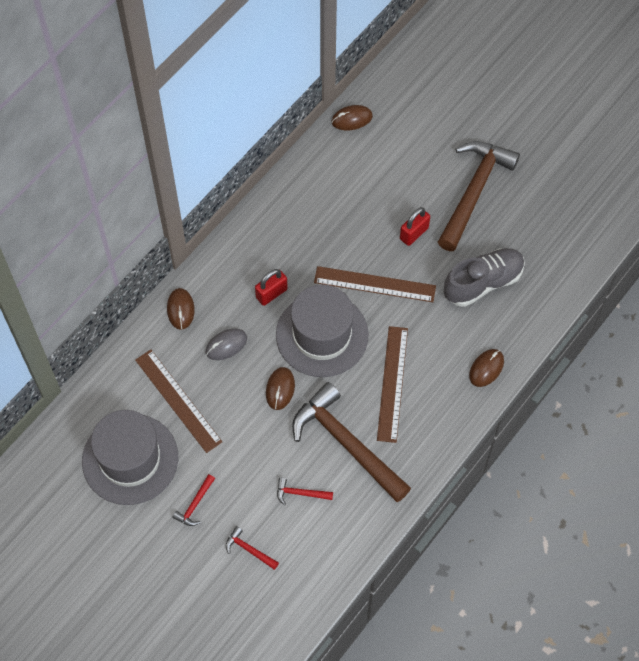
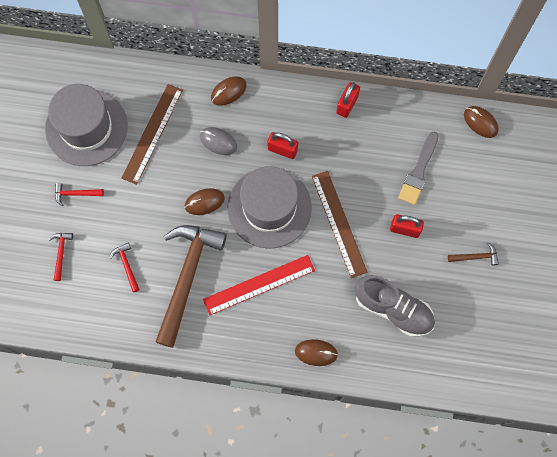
camera: 60 degrees right, 10 degrees up
(262, 216) = (347, 104): none -> red padlock
(366, 193) = (418, 172): none -> grey brush
(392, 383) = (259, 285): brown ruler -> red ruler
(474, 191) = (475, 256): brown hammer -> brown hammer, size x0.40

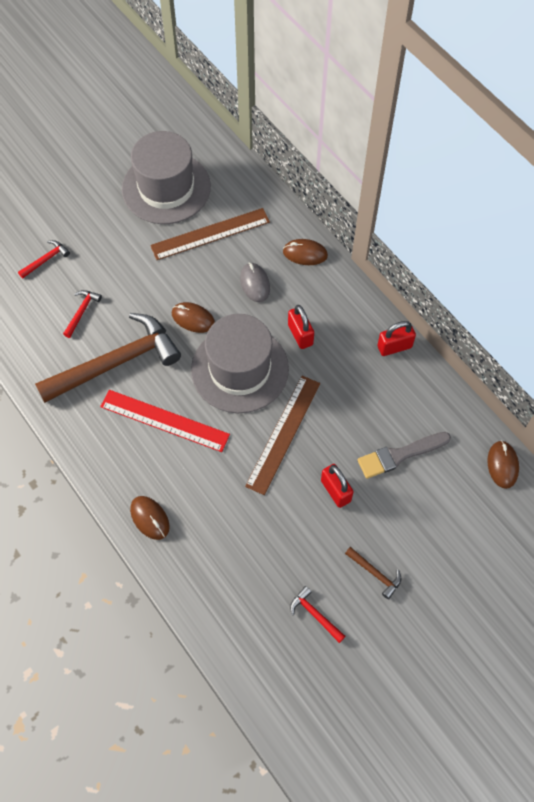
camera: 45 degrees right, 10 degrees down
(75, 194) = (104, 227): red hammer -> red hammer (315, 614)
(393, 309) = (253, 546): grey shoe -> none

